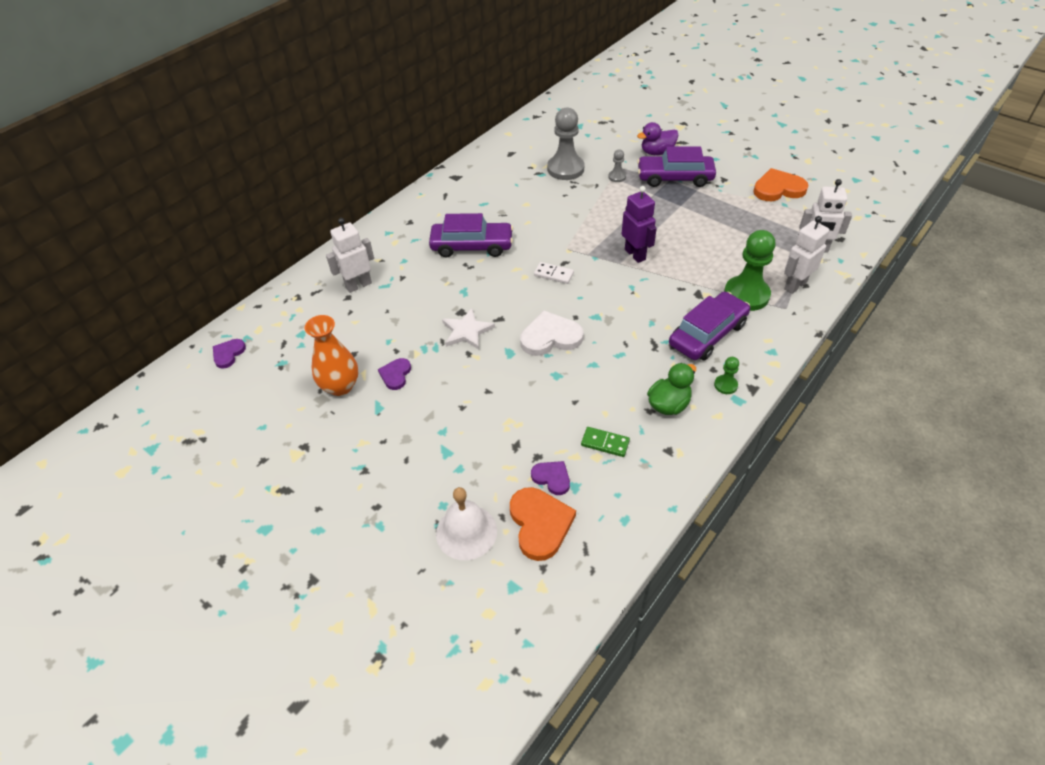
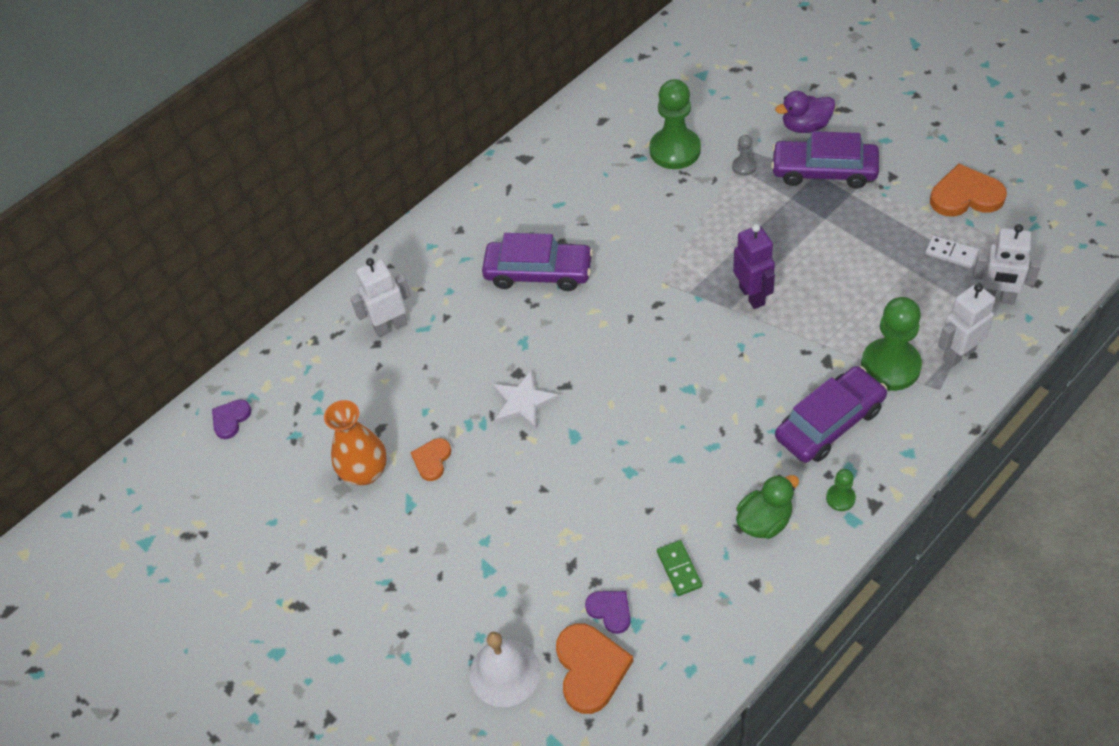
camera: 10 degrees right, 5 degrees up
(395, 375) = (432, 460): purple heart -> orange heart
(550, 337) = (628, 416): white heart -> none
(553, 274) = (641, 322): white domino -> white domino (951, 253)
(565, 169) = (675, 150): grey pawn -> green pawn
(605, 443) = (679, 569): green domino -> green domino turned 45 degrees clockwise

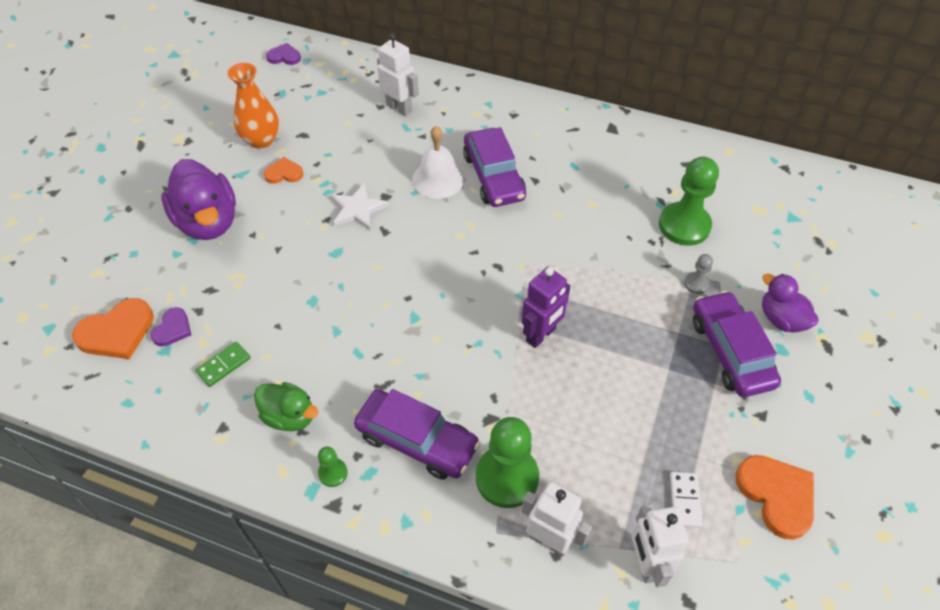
camera: 60 degrees right, 0 degrees up
(469, 550) = (208, 222): none -> purple duck
(504, 672) = (105, 278): white bell -> white bell (438, 179)

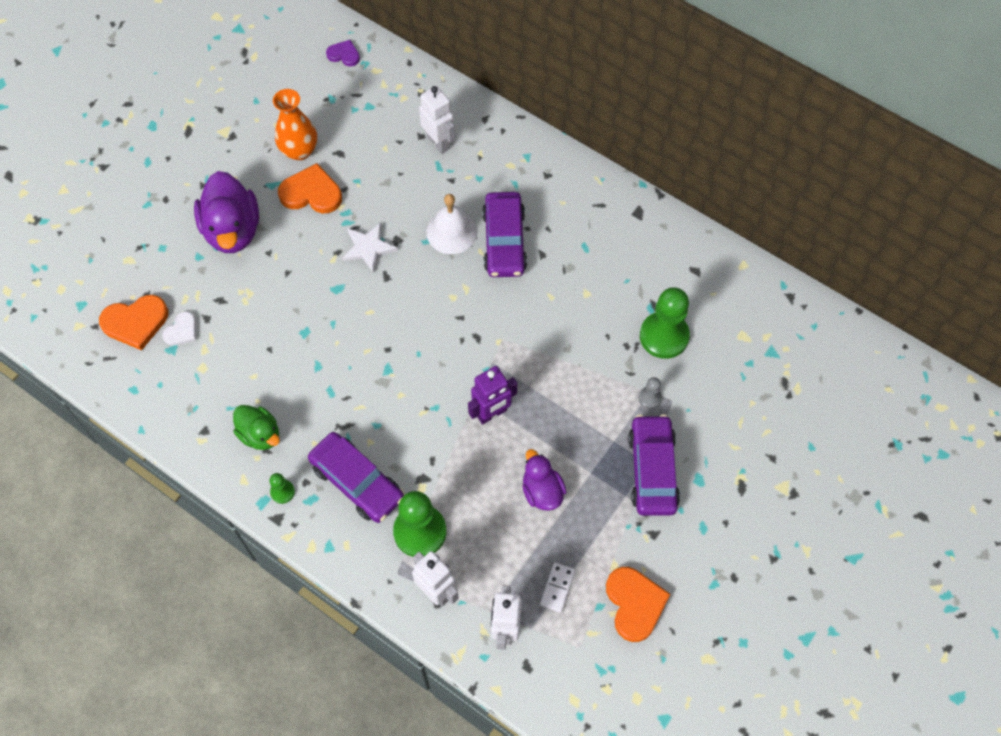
camera: 15 degrees right, 10 degrees up
(172, 329) = (182, 331): purple heart -> white heart
(223, 365) = (217, 375): green domino -> none
(284, 173) = (311, 193): orange heart -> orange heart, size x1.74
(781, 319) = (712, 451): purple duck -> purple duck (542, 491)

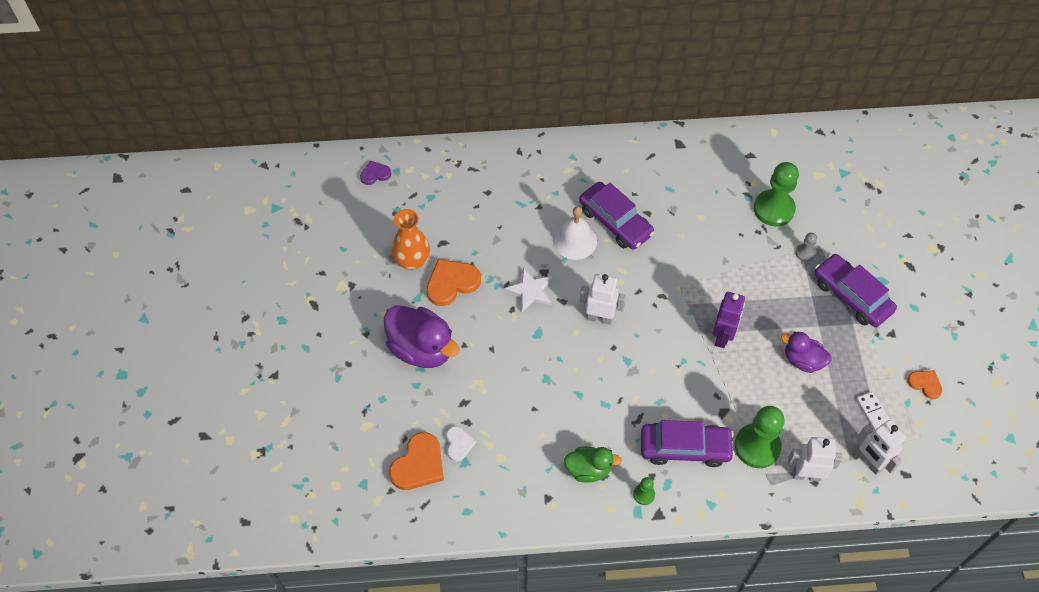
camera: 40 degrees left, 5 degrees down
(439, 142) = (504, 188): white robot -> white robot (600, 317)
(635, 604) = (925, 384): orange heart -> orange heart, size x0.58

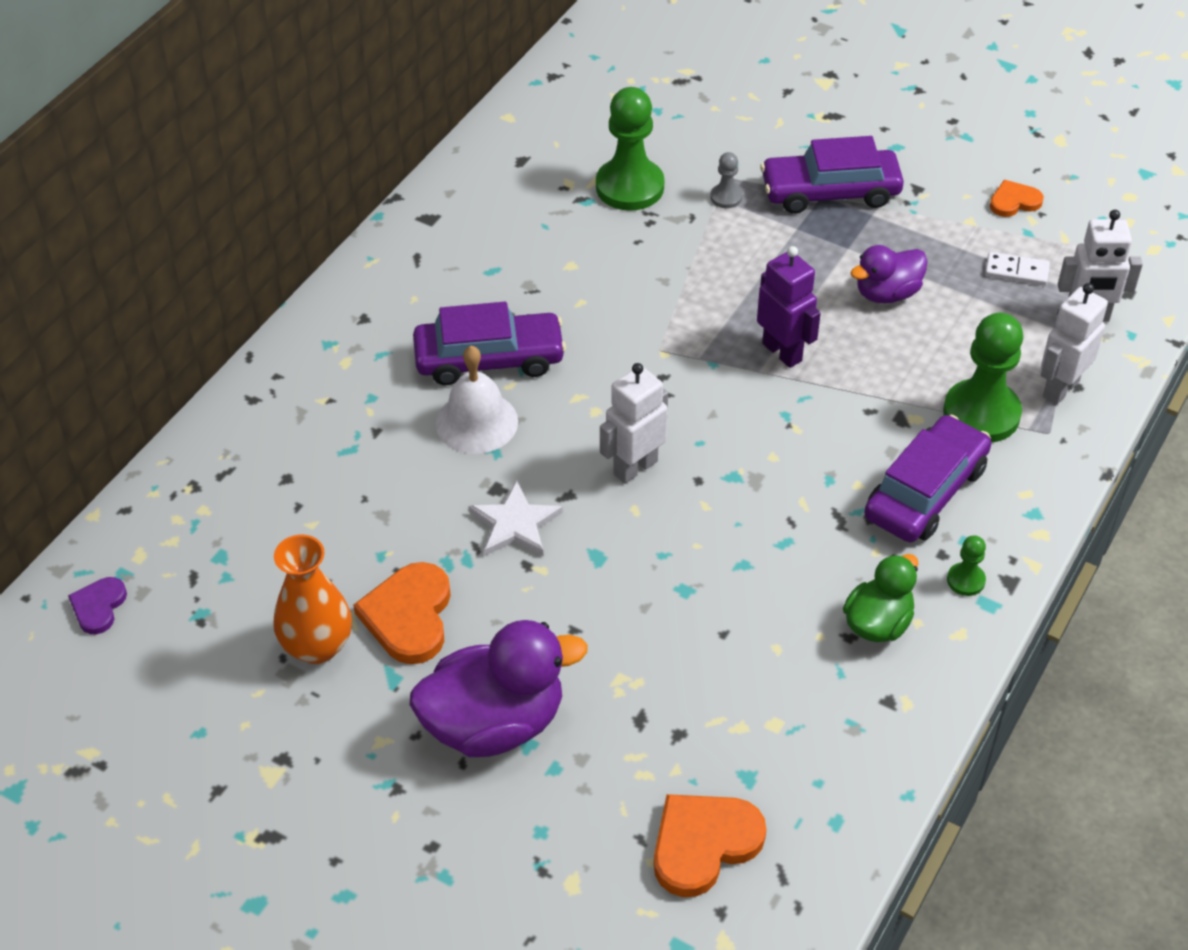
camera: 55 degrees left, 10 degrees down
(418, 464) = (703, 844): orange heart -> orange heart turned 105 degrees counterclockwise
(459, 444) = (709, 767): white heart -> none

